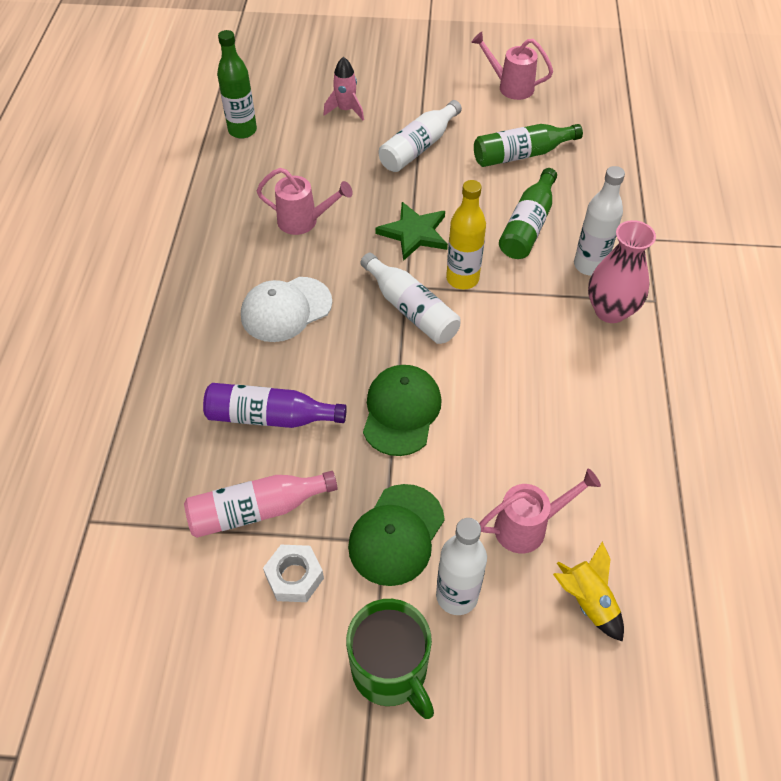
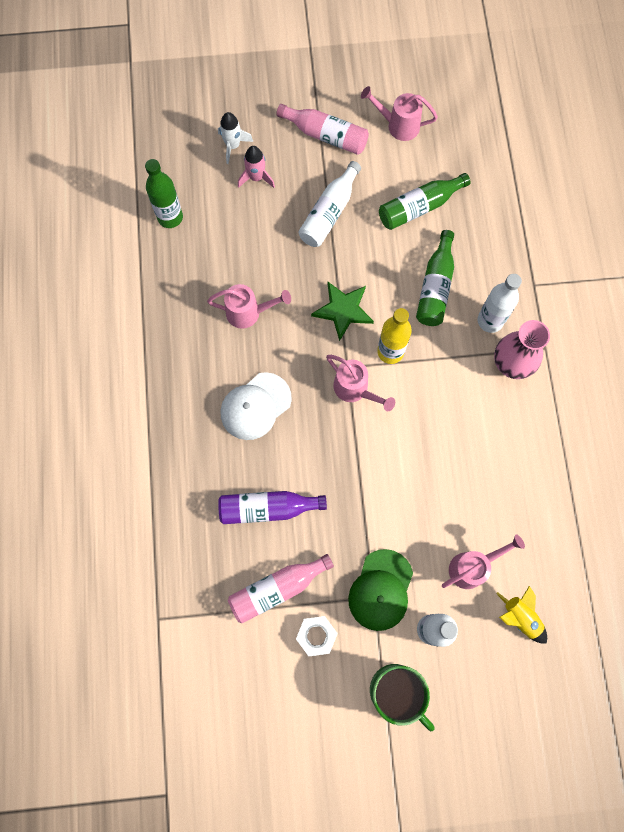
camera: 10 degrees left, 20 degrees up
(328, 83) = (233, 146): none -> white rocket
(401, 411) = (365, 486): green cap -> none
(411, 309) = (355, 389): white bottle -> pink watering can
(430, 86) = (326, 135): none -> pink bottle

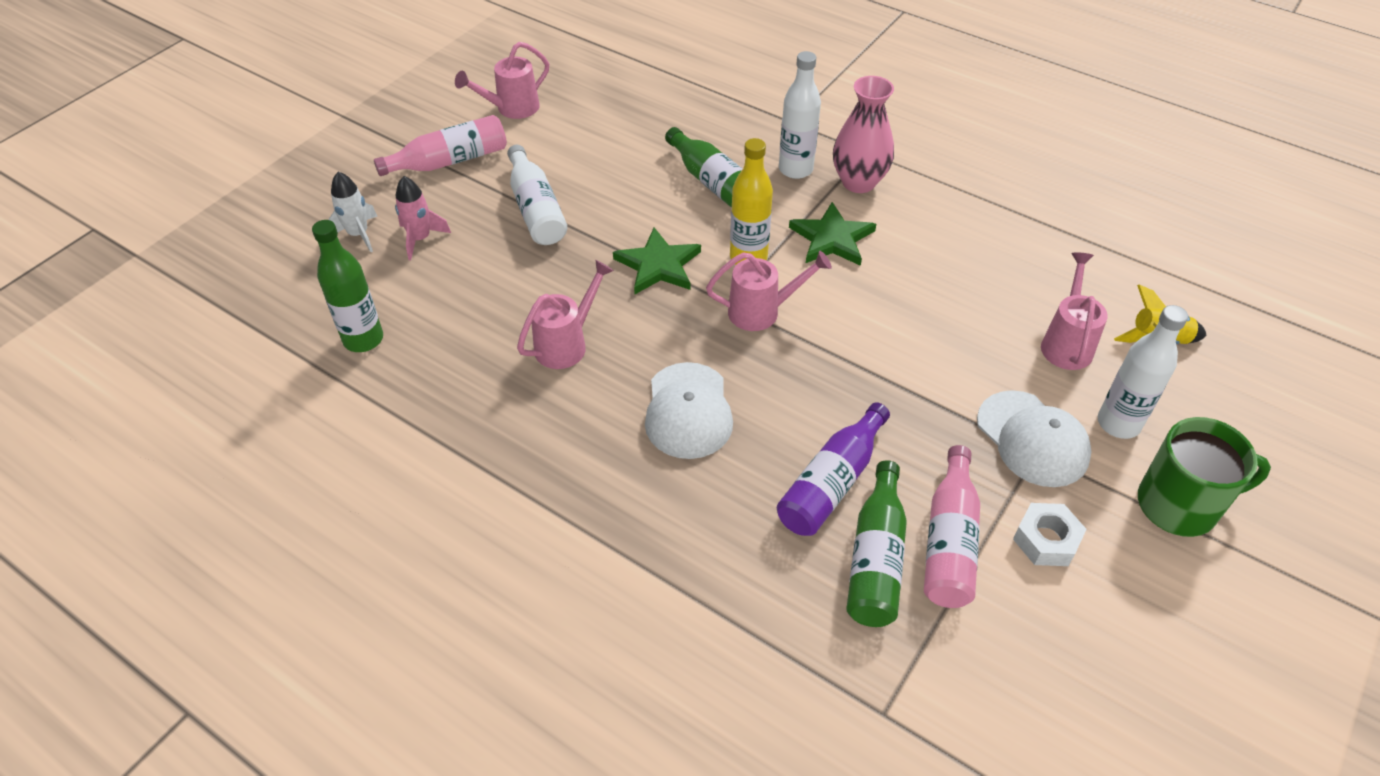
camera: 50 degrees left, 25 degrees down
(381, 590) = (1032, 439): green cap -> white cap
(419, 207) = (615, 145): green bottle -> green bottle (875, 558)
(447, 384) = (832, 238): none -> green star

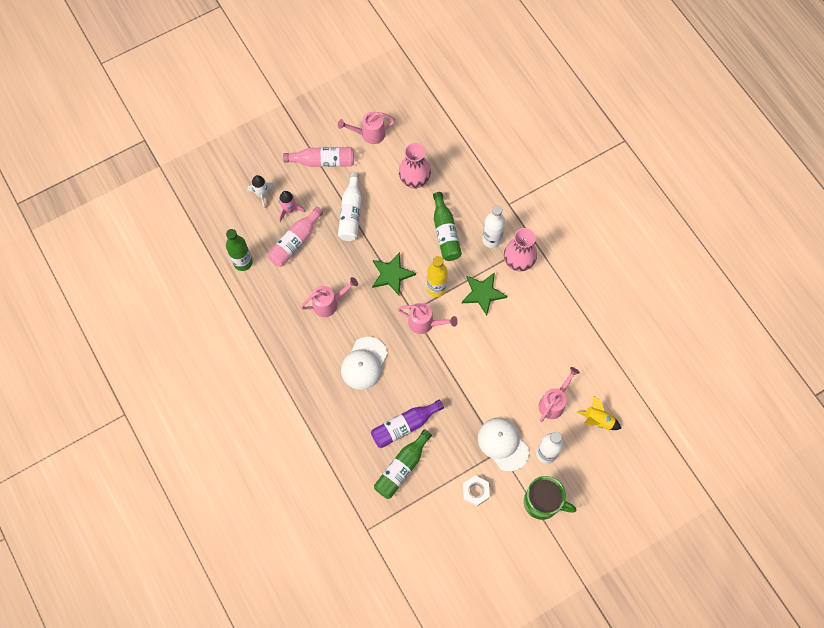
camera: 25 degrees right, 20 degrees up
(621, 139) = (414, 180): none -> pink vase
(949, 541) = (436, 474): pink bottle -> pink bottle (295, 242)
(1032, 439) = (503, 444): white cap -> white cap turned 150 degrees clockwise

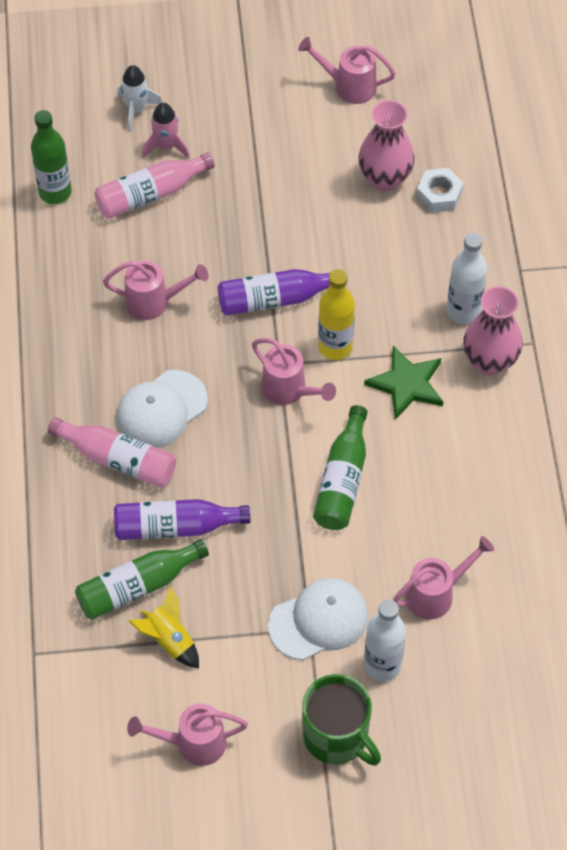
camera: 25 degrees right, 10 degrees down
(323, 161) = (256, 98): pink bottle -> pink bottle (118, 459)
(351, 213) = (259, 187): white bottle -> none
(392, 274) = (275, 299): green star -> purple bottle
(445, 233) = (393, 272): green bottle -> green bottle (342, 480)
(473, 540) = (193, 743): none -> pink watering can
(475, 491) = (236, 672): white nut -> white nut (439, 195)
(503, 444) = (319, 620): white cap -> white cap turned 75 degrees clockwise
(598, 420) = (496, 651): yellow rocket -> yellow rocket (169, 640)

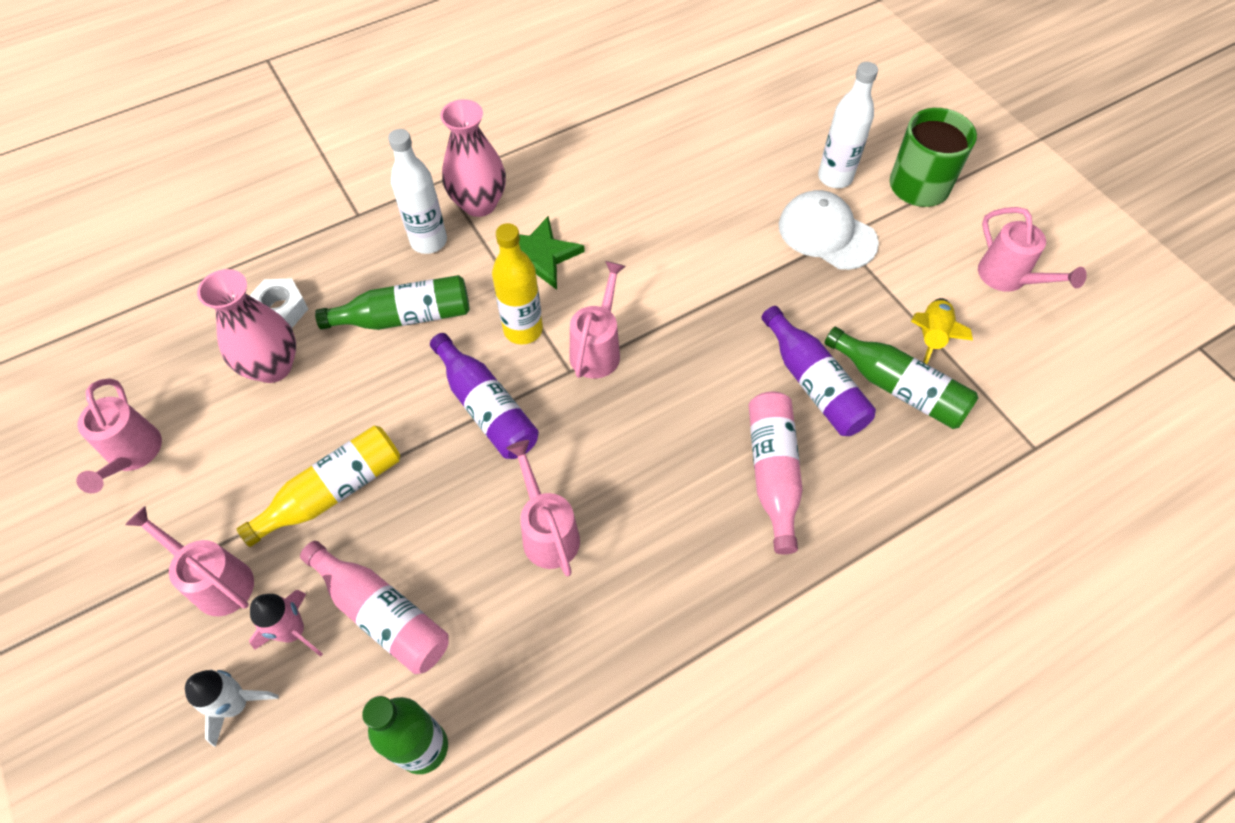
camera: 115 degrees left, 0 degrees up
(161, 409) = (687, 458): white cap -> none
(256, 190) = (333, 492): none -> yellow bottle
(342, 480) = (674, 268): green bottle -> green bottle (405, 317)
(436, 594) = (744, 165): pink watering can -> pink watering can (217, 581)

